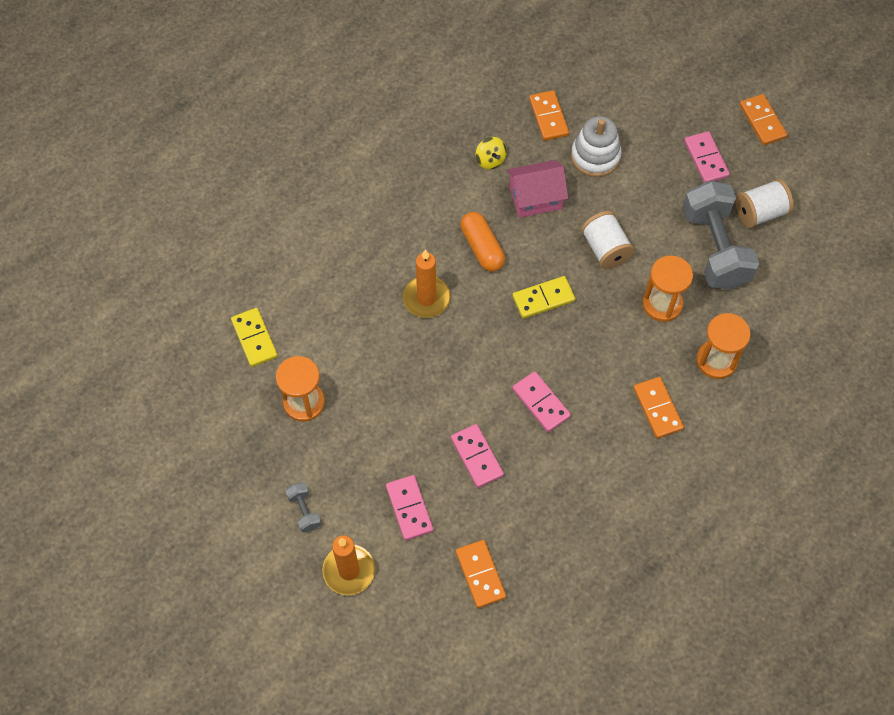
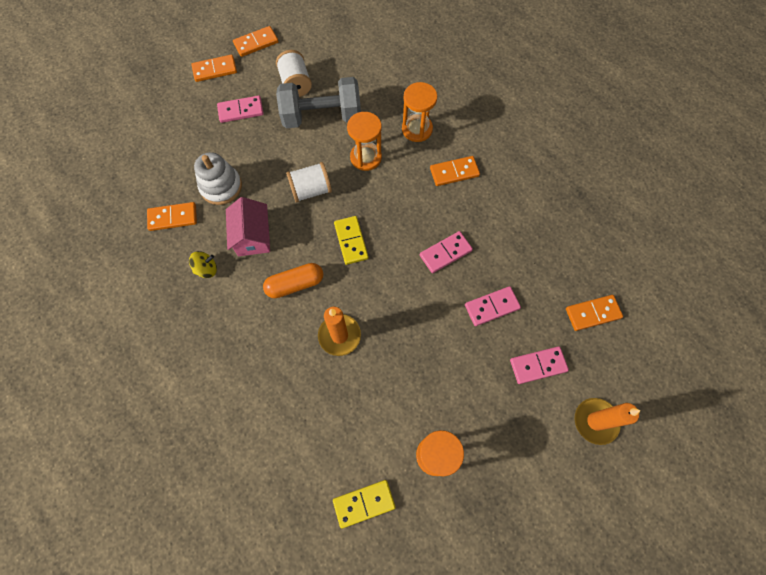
camera: 85 degrees left, 5 degrees up
(304, 511) = (542, 459): grey dumbbell -> none
(816, 159) = (256, 43): none -> orange domino

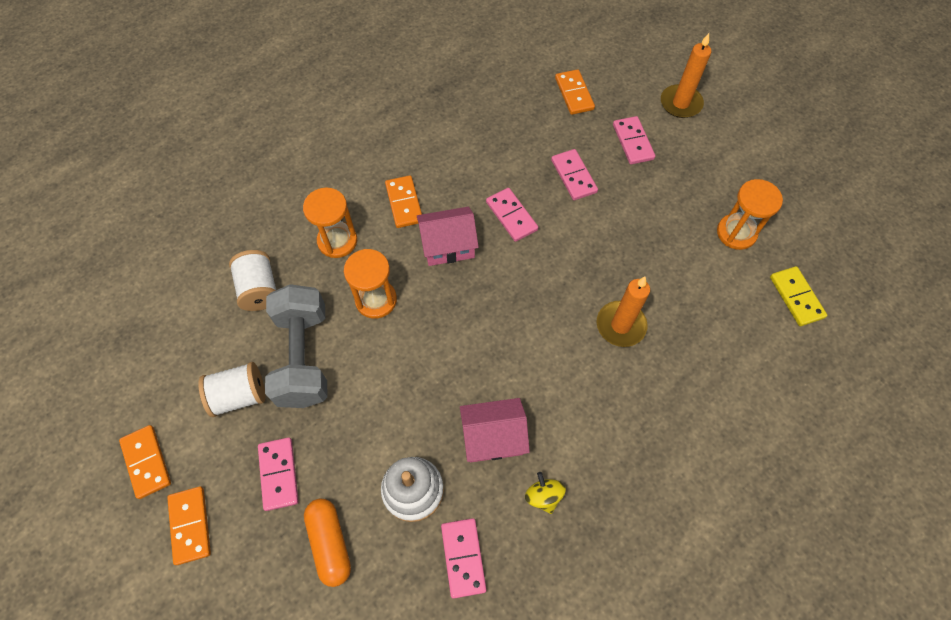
camera: 90 degrees left, 5 degrees down
(173, 218) = (463, 557): orange domino -> pink domino
(295, 284) = (559, 378): orange capsule -> orange capsule (330, 543)
(311, 190) = (423, 366): white spool -> white spool (259, 289)
(351, 241) = (498, 315): yellow domino -> none
(414, 205) = (448, 246): none -> pink house

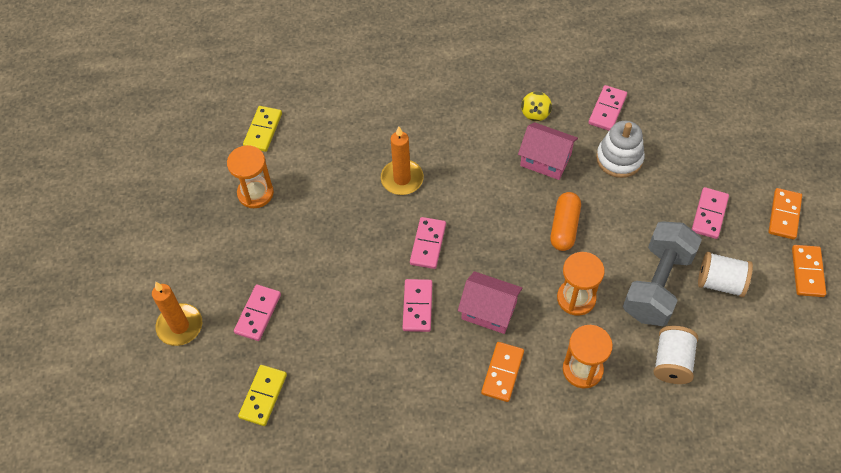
camera: 145 degrees left, 5 degrees down
(330, 543) = (690, 158): orange capsule -> orange capsule (564, 227)
(573, 176) = (336, 312): pink domino -> pink domino (428, 244)
(574, 94) = (263, 396): orange domino -> yellow domino

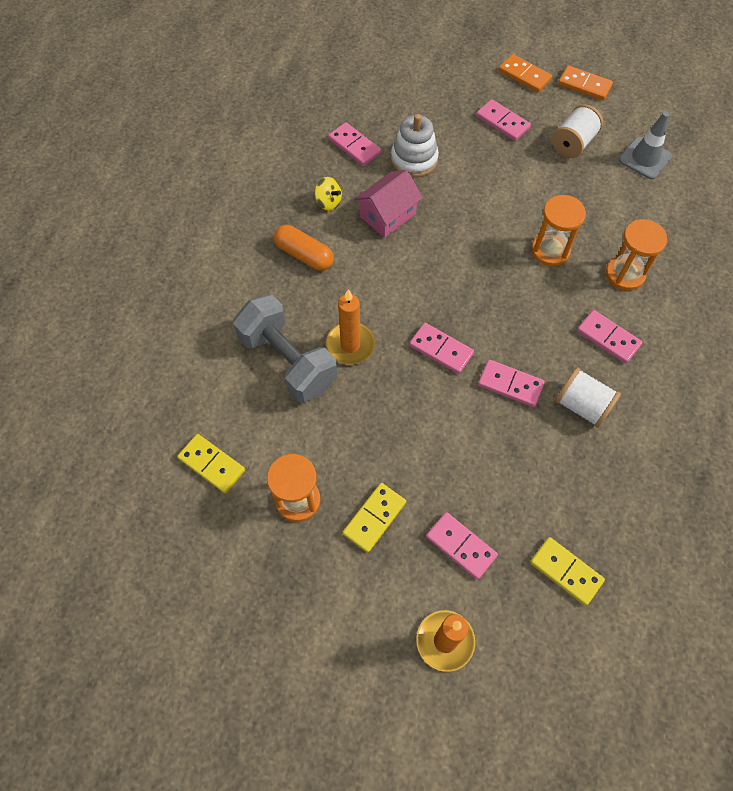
camera: 70 degrees left, 5 degrees up
(259, 247) = (374, 518): none -> yellow domino
(489, 311) = (538, 324): pink house -> none
(502, 373) = (608, 338): orange domino -> pink domino
(564, 227) = (470, 230): orange capsule -> orange capsule (304, 255)
(657, 285) = (559, 186): grey dumbbell -> grey dumbbell (288, 361)
(672, 362) = (638, 207): white spool -> white spool (582, 406)
(741, 353) = (645, 158): none -> grey traffic cone

